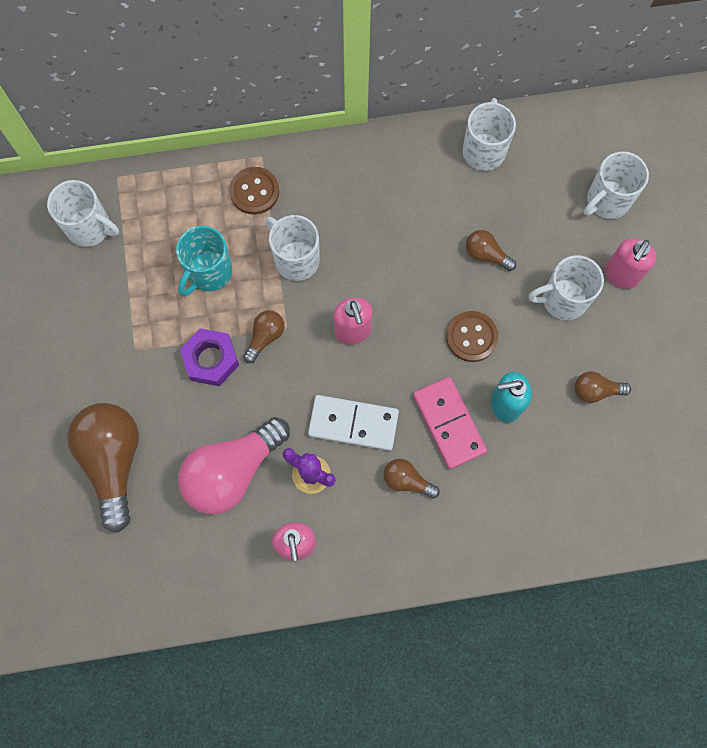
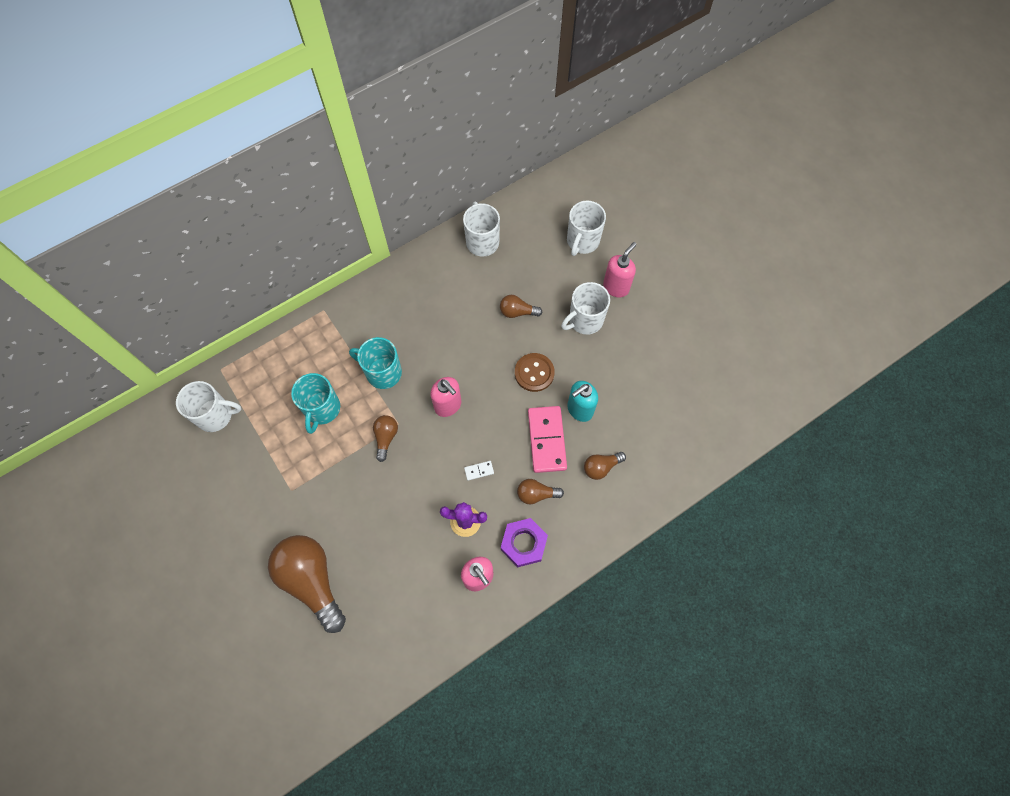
camera: 25 degrees left, 5 degrees down
(211, 360) = (352, 472): purple nut -> purple nut (523, 544)
(232, 471) = (406, 546): pink light bulb -> none
(254, 192) = (330, 337): brown button -> none
(296, 259) = (383, 372): white mug -> turquoise mug
(353, 423) = (479, 471): white domino -> white domino, size x0.41
(449, 423) = (547, 440): pink domino -> pink domino turned 45 degrees clockwise
(595, 390) = (636, 372): brown light bulb -> brown light bulb (601, 467)
(621, 275) = (616, 287): pink soap dispenser -> pink soap dispenser turned 150 degrees counterclockwise

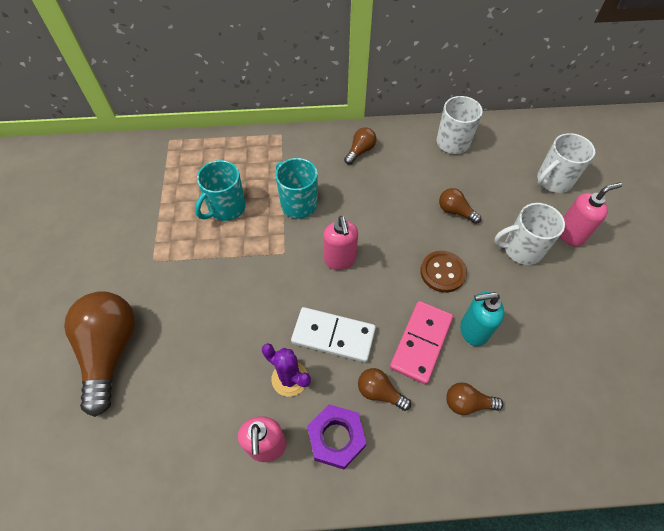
camera: 30 degrees right, 10 degrees down
(215, 415) = (139, 171): white mug -> none
(386, 437) = (265, 259): brown light bulb -> brown light bulb (360, 151)
(479, 471) = (333, 336): white domino -> white domino, size x2.43

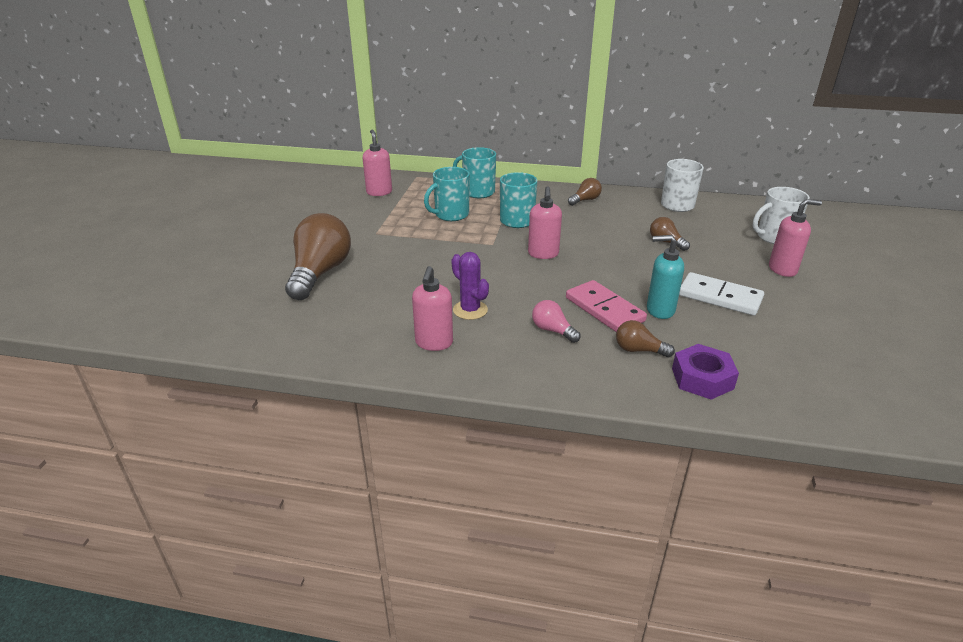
camera: 15 degrees right, 25 degrees down
(135, 180) = (379, 192): none -> pink soap dispenser
(244, 158) = (478, 192): none -> turquoise mug
(333, 336) = (520, 293): white domino -> white domino (719, 297)
(336, 438) = (500, 349): purple nut -> purple nut (702, 378)
(379, 392) = (552, 330): brown light bulb -> pink light bulb
(421, 343) = (604, 309): pink domino -> pink domino turned 75 degrees counterclockwise
(442, 272) = (641, 273): brown button -> none
(521, 249) = (727, 271): white mug -> none

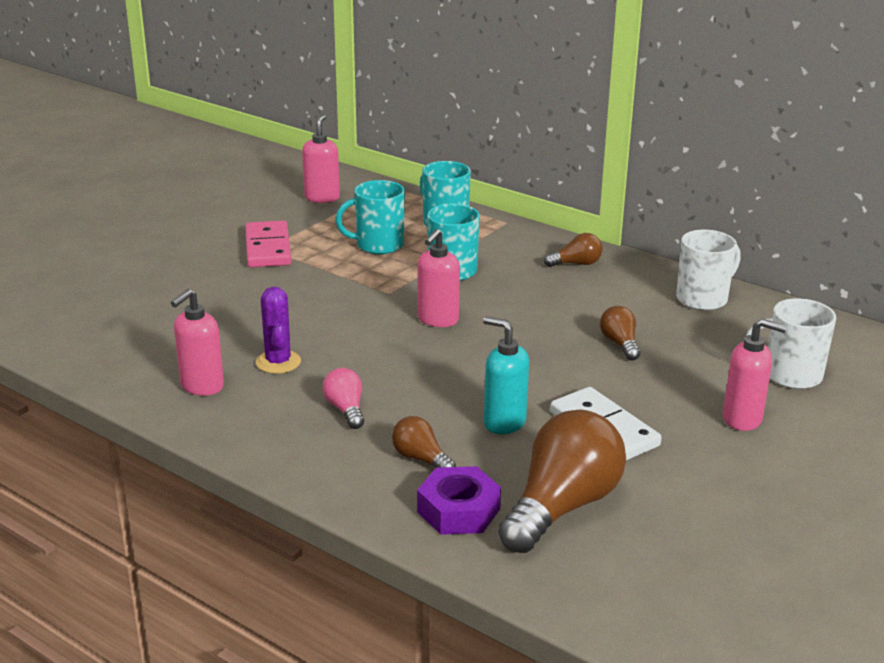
camera: 25 degrees right, 5 degrees down
(320, 273) = (160, 280): brown light bulb -> brown light bulb (562, 506)
(604, 309) = (435, 403): pink domino -> pink domino (268, 248)

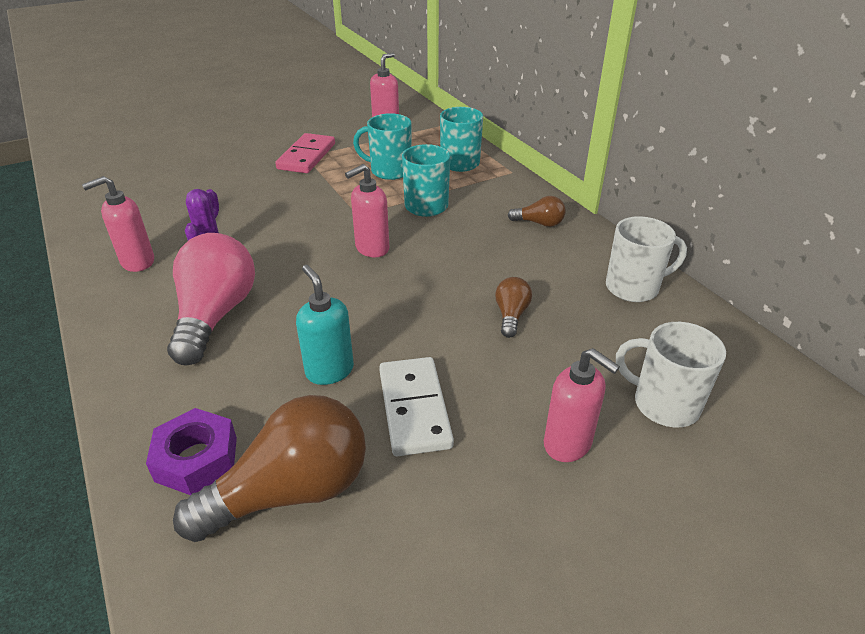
camera: 25 degrees right, 10 degrees up
(346, 409) = (215, 315): pink light bulb -> pink light bulb, size x2.11
(421, 459) = (222, 387): brown light bulb -> none

